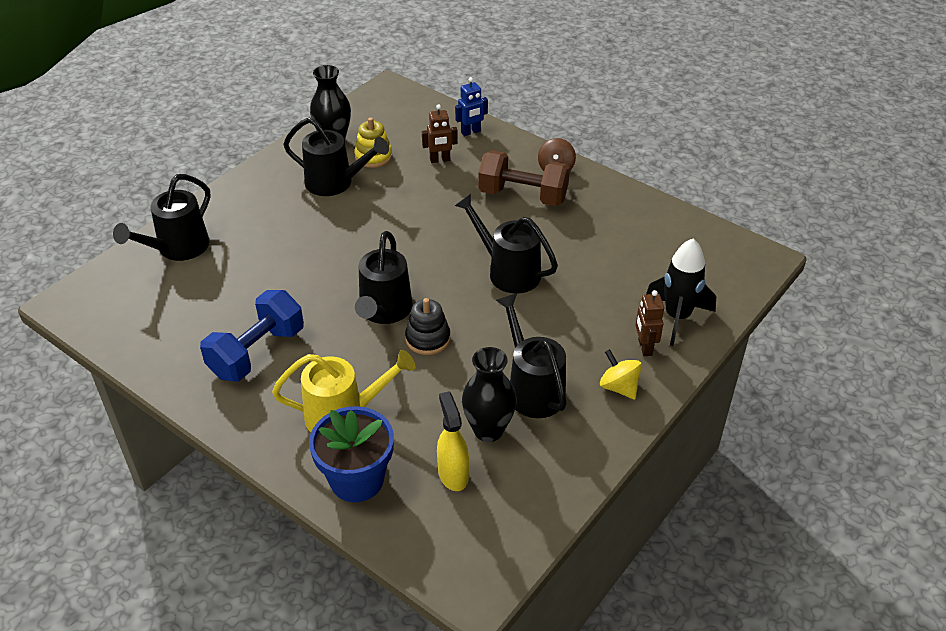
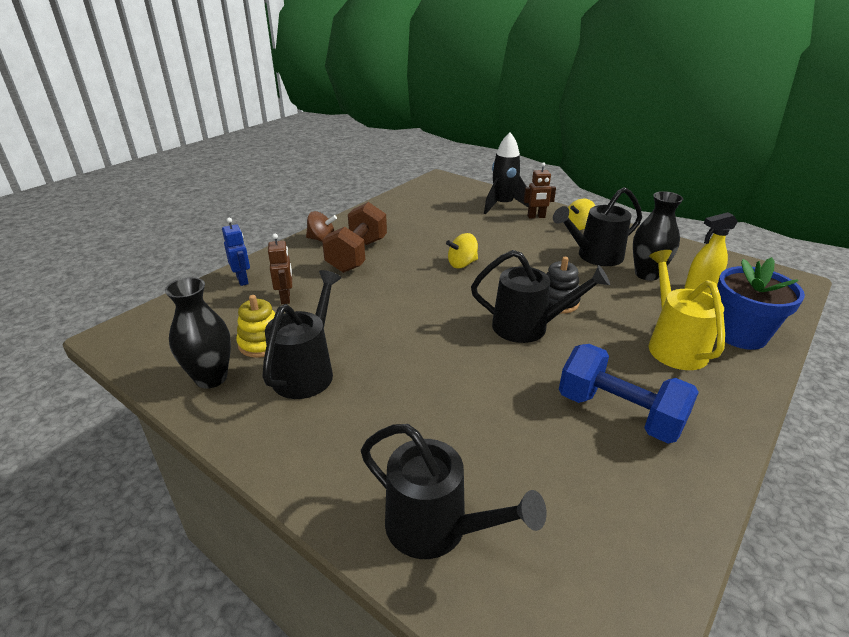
camera: 90 degrees left, 10 degrees down
(507, 271) = (462, 264): black watering can -> yellow spinning top

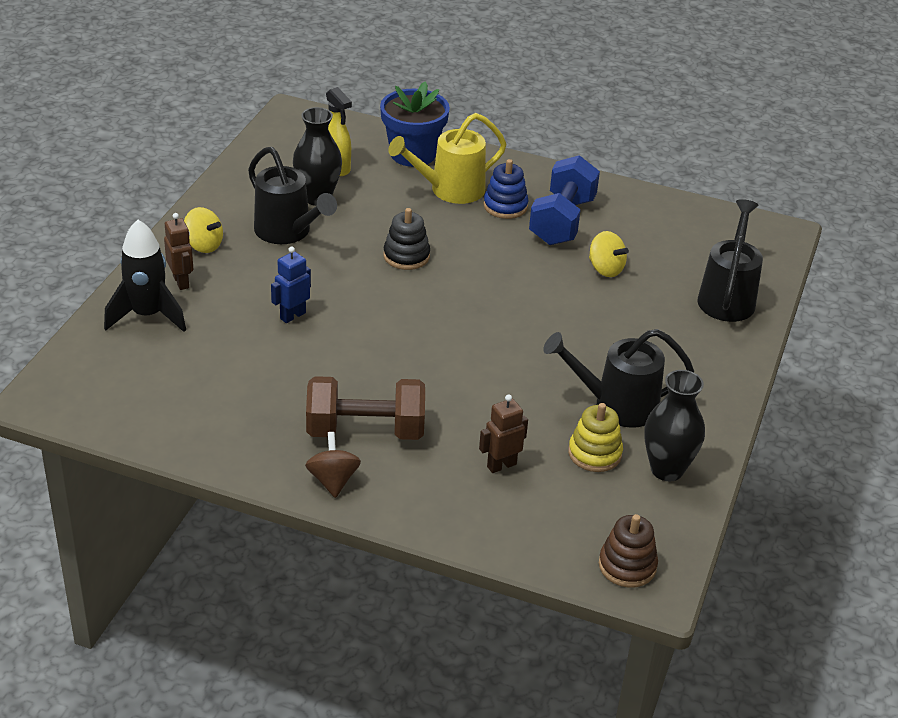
camera: 110 degrees left, 5 degrees up
(145, 329) = (627, 566): none -> brown stacking toy
(242, 280) = (480, 522): blue robot -> blue robot (292, 315)
(462, 264) = (350, 333): yellow spinning top -> yellow spinning top (605, 269)
(529, 327) = (464, 272): black watering can -> none
(647, 376) = (505, 206): none -> blue stacking toy

